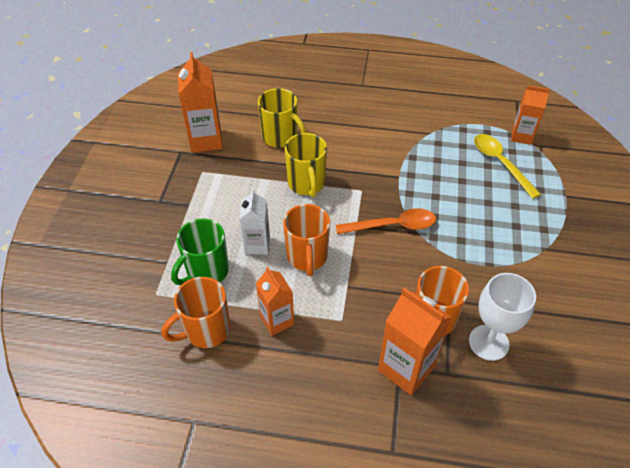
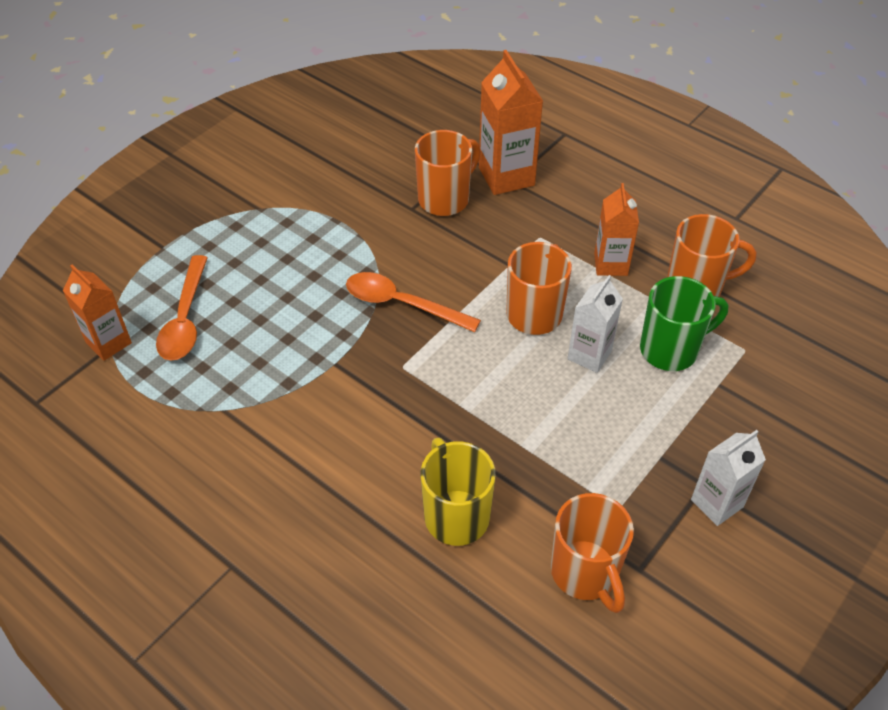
camera: 150 degrees left, 0 degrees up
(150, 194) = (717, 503): none -> white carton
(206, 140) = (585, 573): orange carton -> orange mug
(306, 184) = (470, 411): yellow mug -> none
(488, 342) = (410, 163): white goblet -> none
(500, 163) = (185, 319): yellow spoon -> orange spoon

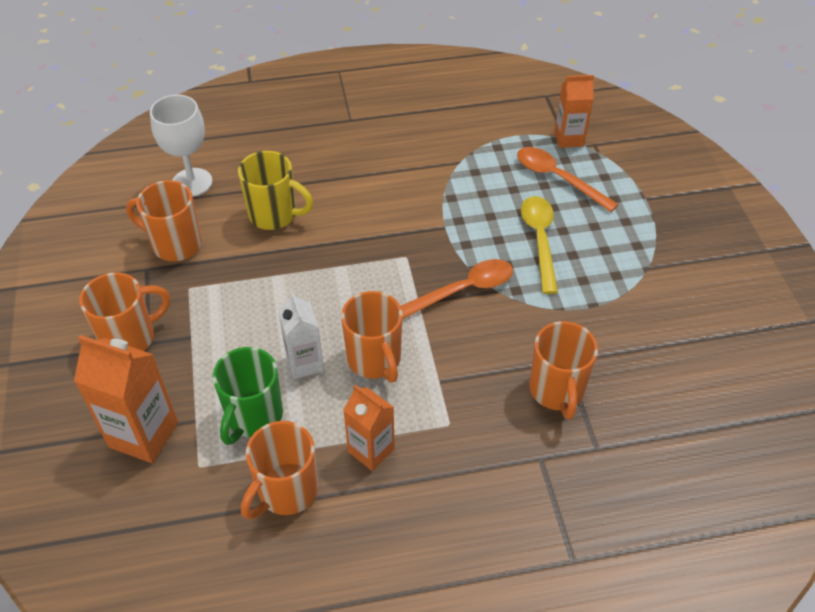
camera: 130 degrees right, 0 degrees up
(288, 288) = (540, 240): none -> yellow spoon
(489, 646) = (192, 182): none -> white goblet
(506, 176) = (548, 458): orange carton -> orange carton (143, 435)
(717, 503) = (130, 338): white carton -> orange mug

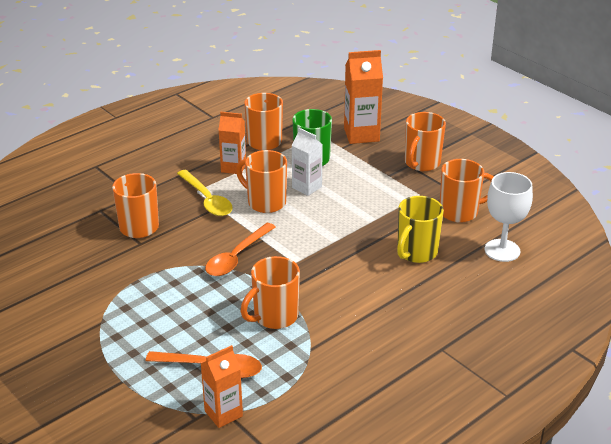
camera: 150 degrees right, 15 degrees down
(274, 215) = (416, 253): yellow mug -> yellow mug turned 45 degrees counterclockwise
(470, 204) = (274, 317): none -> orange mug
(540, 240) = (199, 310): yellow spoon -> yellow spoon (207, 200)

